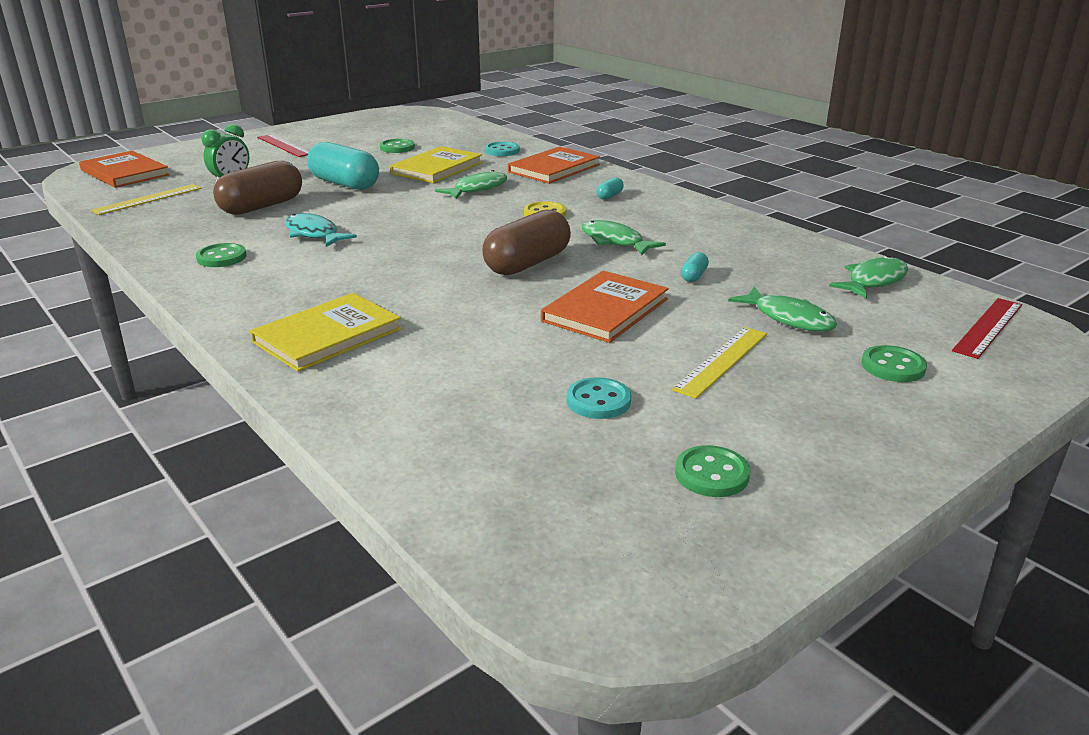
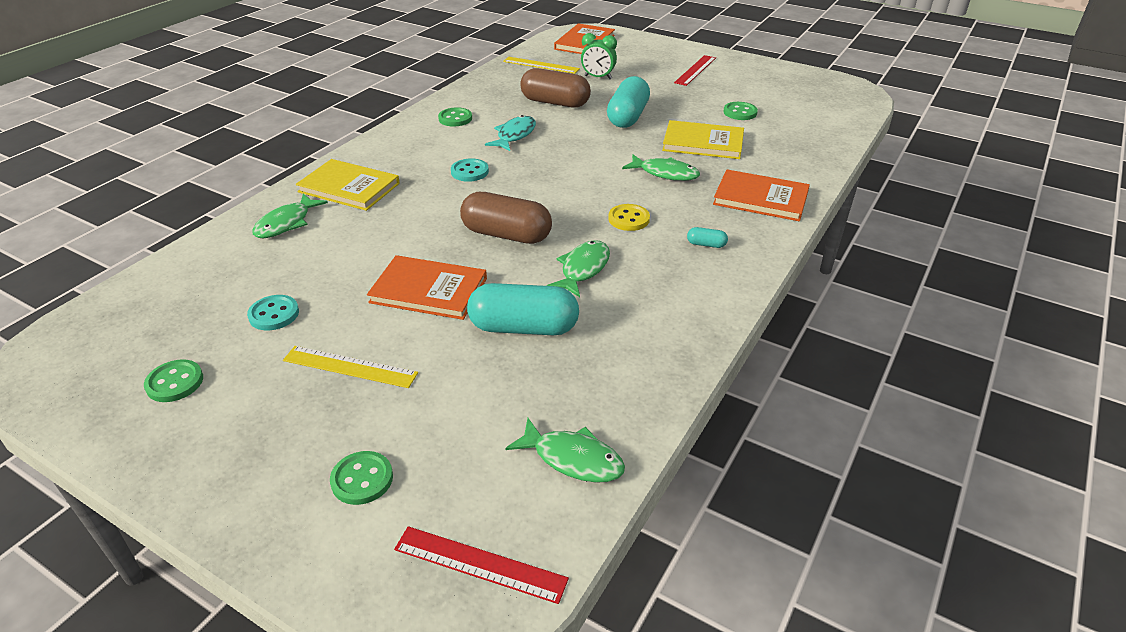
camera: 70 degrees right, 10 degrees up
(502, 151) = (786, 160): turquoise button -> turquoise button (469, 172)
(693, 276) = (523, 327): turquoise capsule -> turquoise capsule, size x2.39
(789, 318) = (449, 399): green fish -> green fish (286, 223)

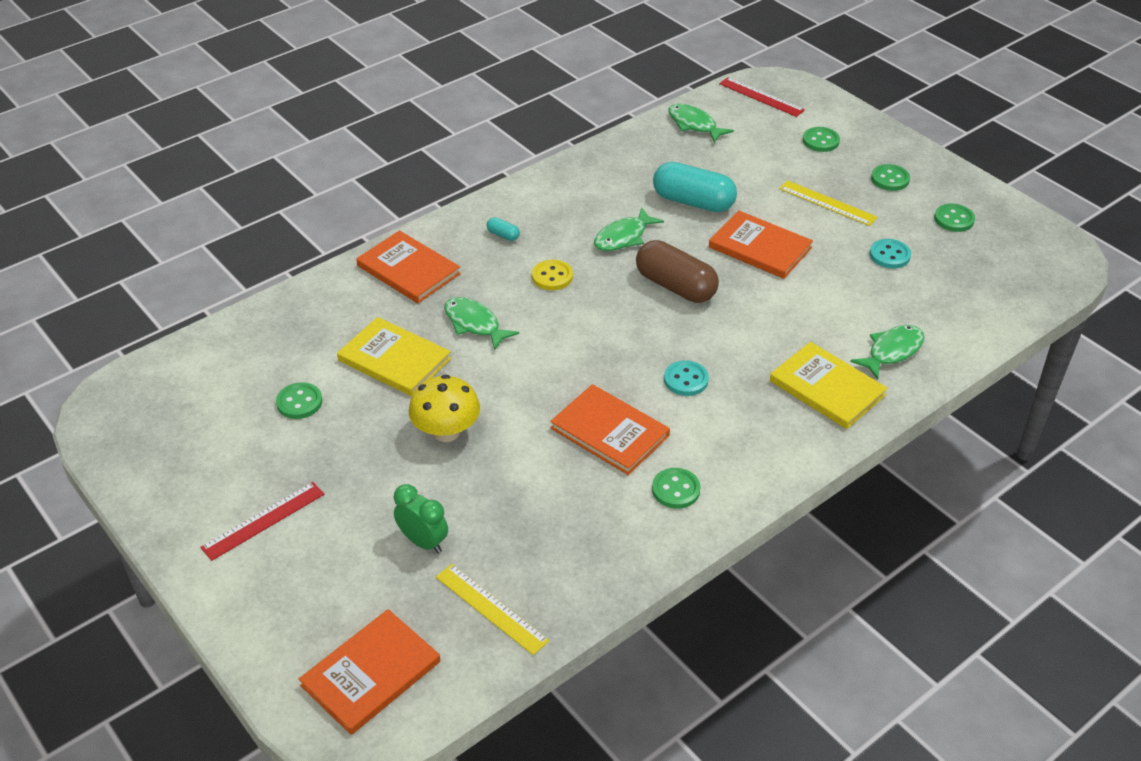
camera: 160 degrees left, 5 degrees up
(255, 429) = (890, 179): none -> green button
(514, 135) = (609, 432): turquoise fish -> orange book
(555, 103) = (523, 490): brown capsule -> none
(627, 117) = (446, 432): turquoise capsule -> yellow mushroom

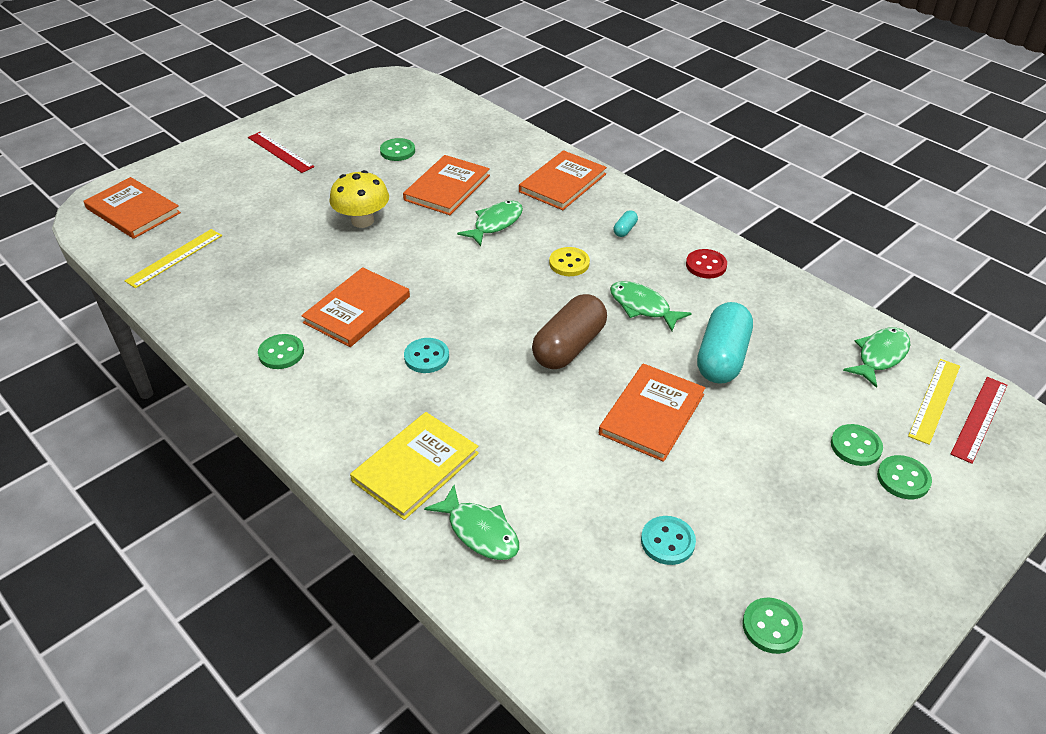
camera: 85 degrees right, 0 degrees up
(394, 359) = (447, 188): yellow book -> orange book
(423, 542) = (247, 221): green clock -> none
(567, 193) = (706, 265): none -> red button
(827, 203) = (761, 480): yellow ruler -> yellow ruler (934, 400)
(890, 179) = (843, 554): green button -> green button (855, 446)

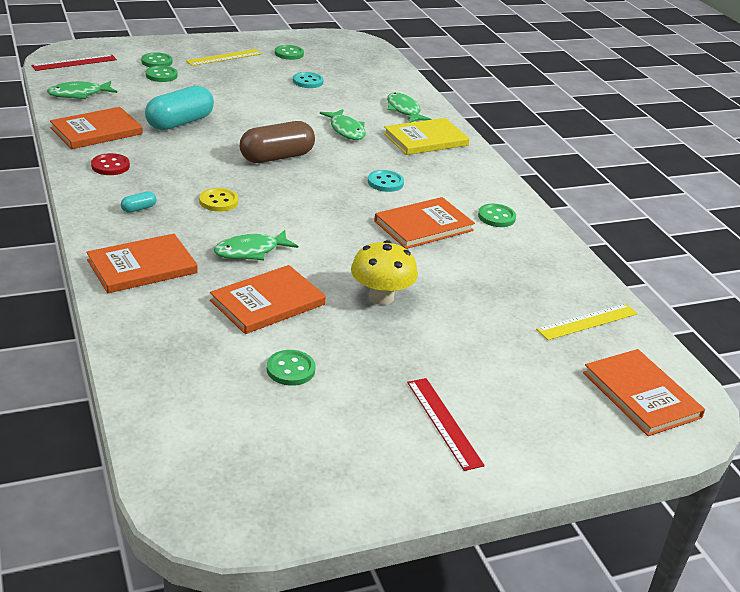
camera: 160 degrees left, 10 degrees down
(642, 307) = (196, 160): green fish -> green fish (346, 130)
(652, 414) = (260, 116): orange book -> orange book (96, 131)
(934, 400) = (84, 74): yellow ruler -> yellow ruler (224, 57)

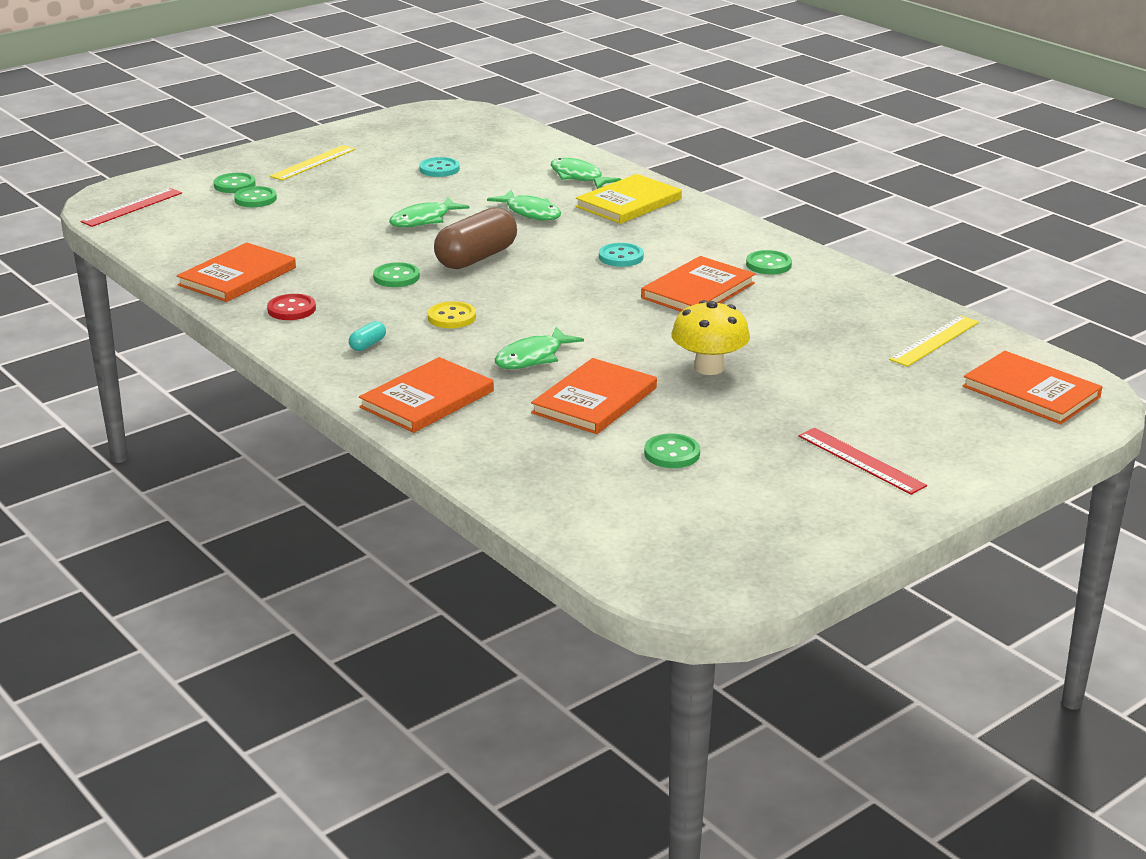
camera: 15 degrees left, 5 degrees down
(79, 94) = (174, 241): green fish -> green fish (423, 220)
(180, 123) = (329, 246): turquoise capsule -> none
(289, 54) = (388, 142): green button -> green button (396, 277)

